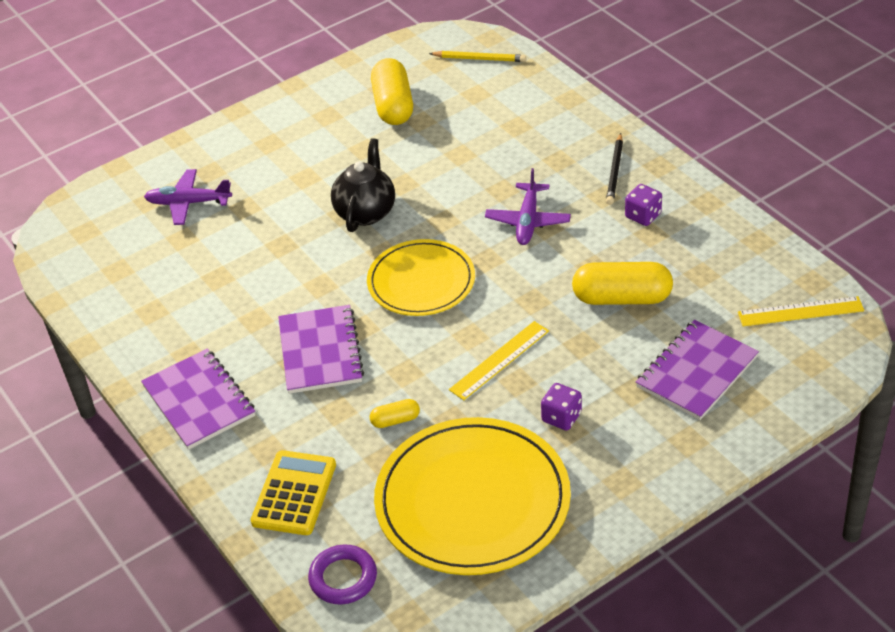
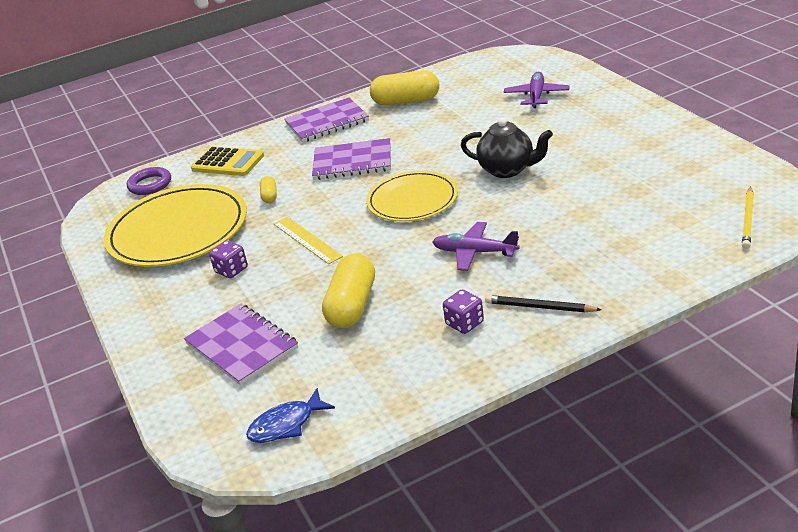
camera: 100 degrees right, 10 degrees down
(393, 106) = (662, 174): yellow capsule -> yellow capsule (406, 101)
(800, 311) = (286, 424): yellow ruler -> blue fish

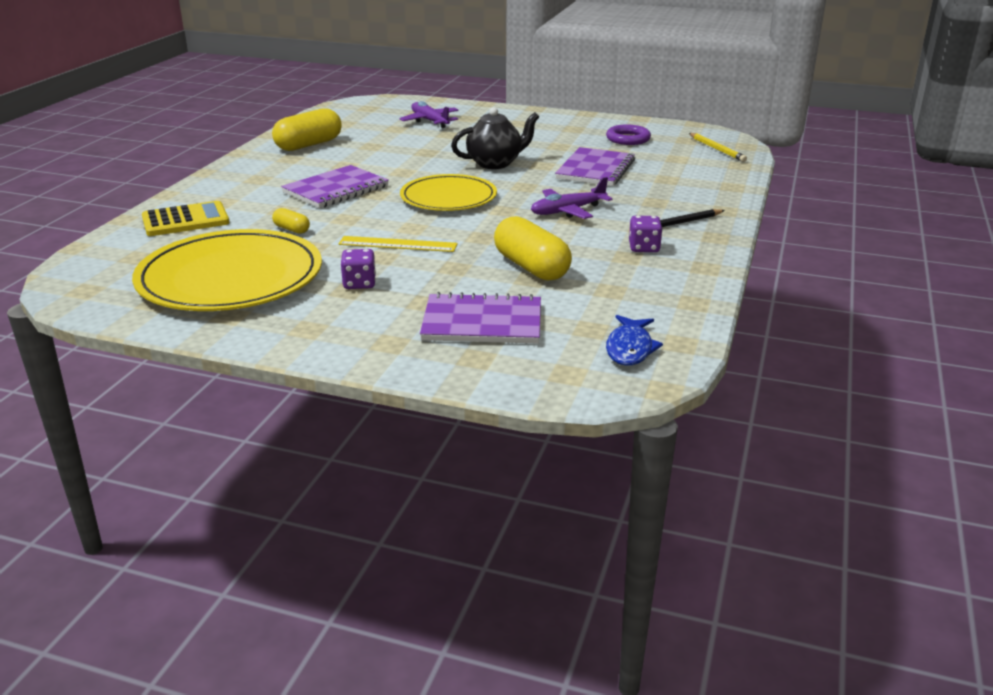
camera: 50 degrees left, 5 degrees down
(150, 184) = (111, 258): purple ring -> purple ring (628, 139)
(327, 122) = (249, 172): purple notebook -> purple notebook (595, 169)

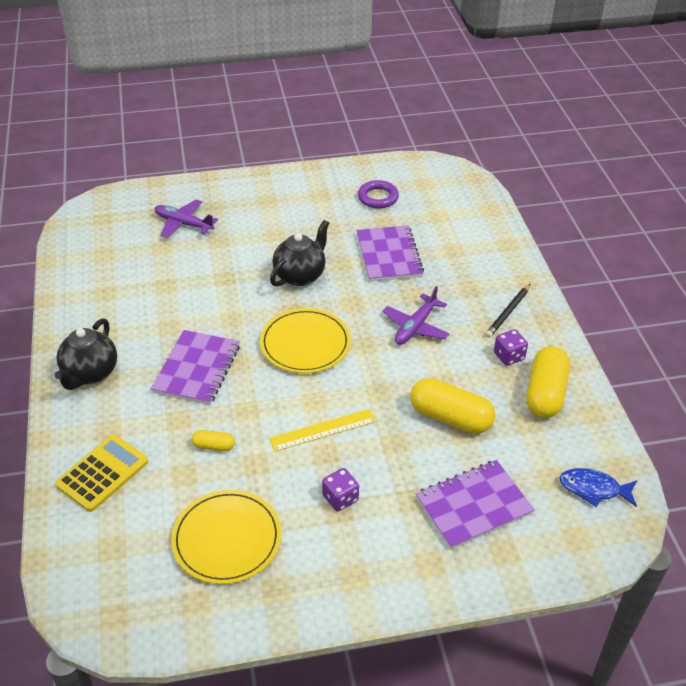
camera: 30 degrees left, 15 degrees up
(230, 277) = (227, 539): yellow plate -> yellow plate, size x0.63
(249, 173) = (90, 373): none -> black teapot
(308, 145) = (103, 304): yellow capsule -> yellow capsule (545, 393)
(630, 348) = (593, 489): blue fish -> blue fish turned 120 degrees clockwise
(716, 149) = (457, 190): yellow pencil -> none

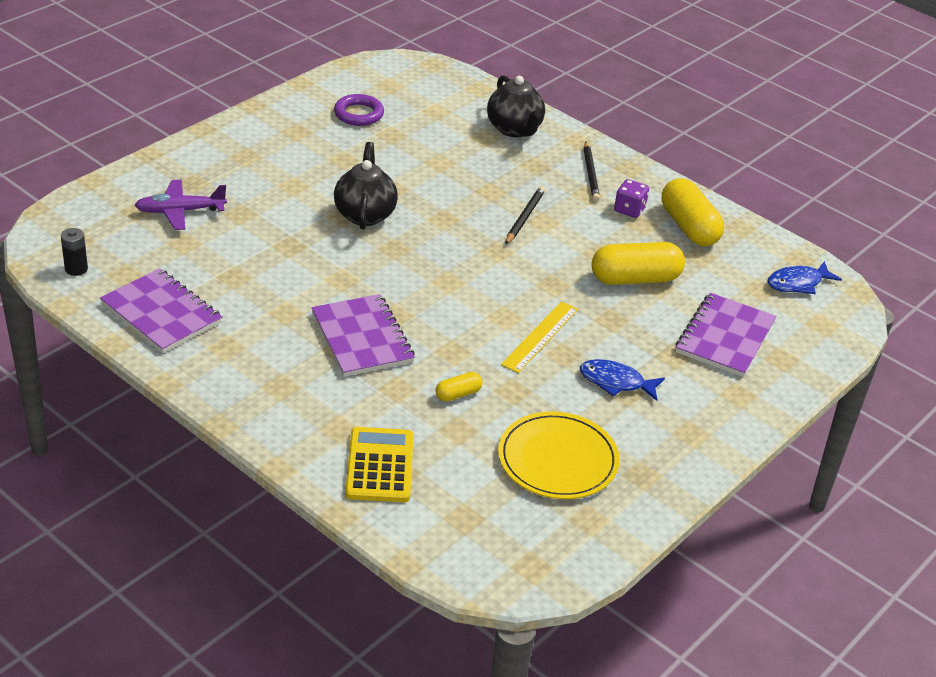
camera: 40 degrees left, 5 degrees down
(81, 238) = (76, 269): none -> black battery
(90, 373) = (256, 389): black teapot -> black teapot (514, 129)
(305, 343) = (440, 272): yellow plate -> none
(340, 498) = (616, 382): purple dice -> blue fish
(389, 255) = (430, 164): purple notebook -> purple notebook (161, 313)
(415, 327) = (524, 217): purple plane -> black pencil

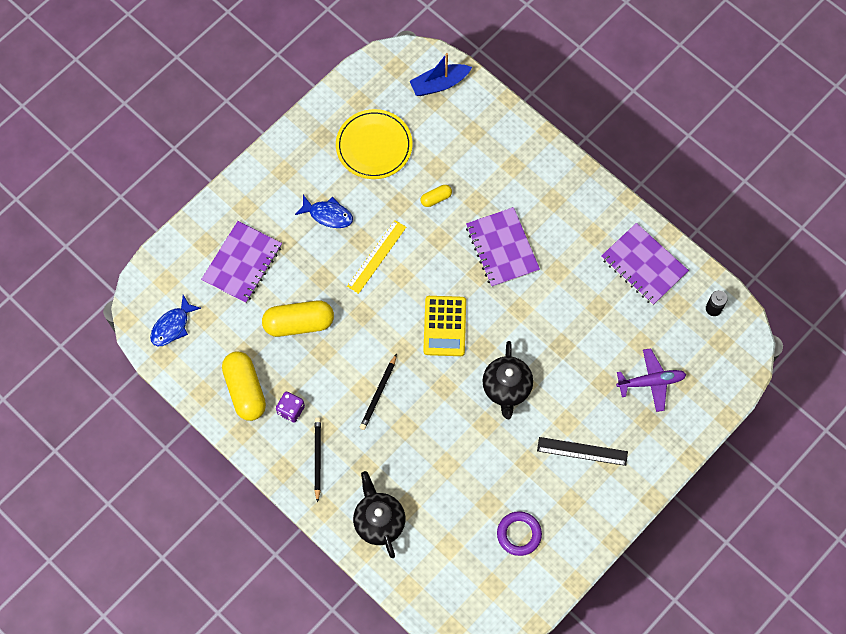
camera: 175 degrees left, 30 degrees up
(278, 164) = (582, 451): none -> black ruler
(379, 466) = (486, 136): yellow calculator -> yellow calculator (444, 326)
(456, 539) = (439, 84): none -> blue boat
(798, 283) = (172, 326): blue fish -> blue fish turned 150 degrees clockwise

